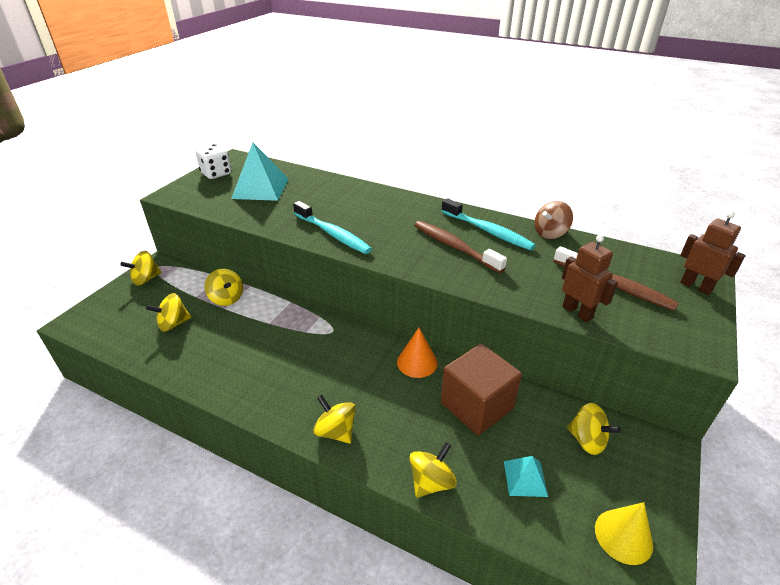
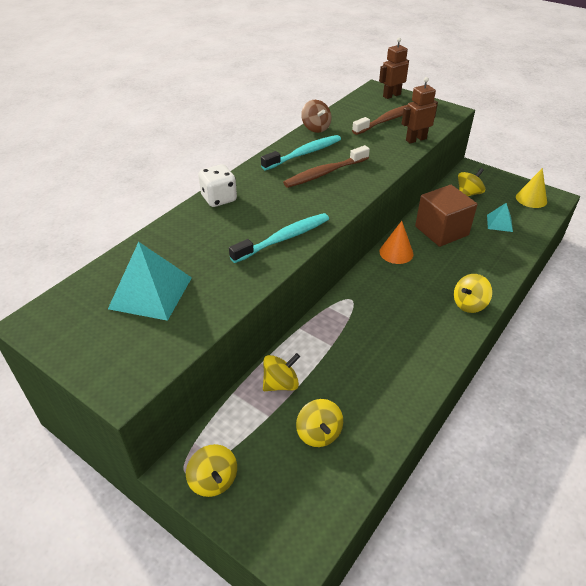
camera: 80 degrees left, 5 degrees up
(216, 174) = (78, 340): white dice -> white dice (219, 199)
(431, 482) = (507, 261): yellow spinning top -> none

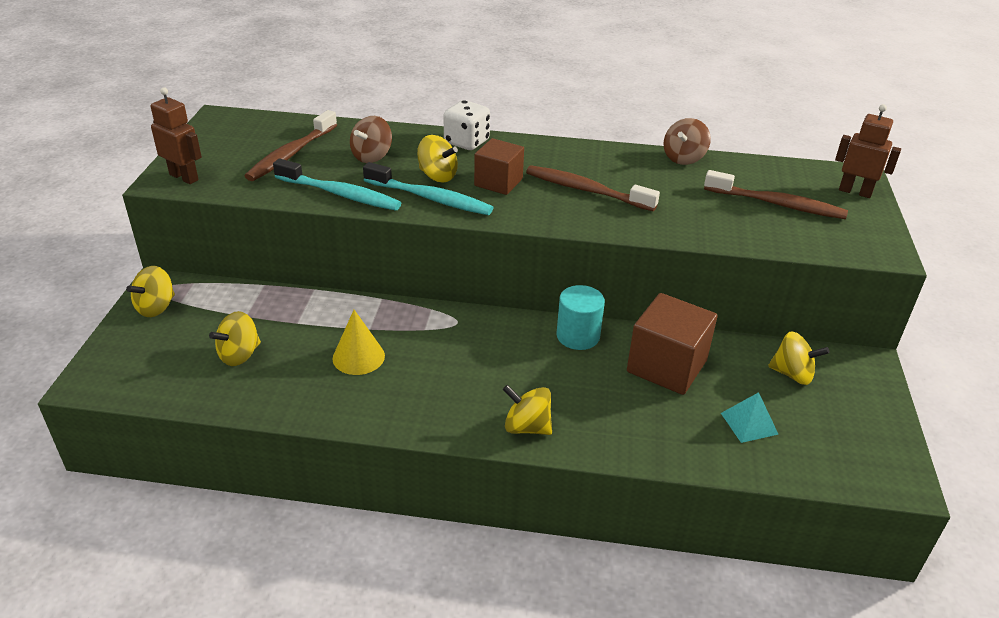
camera: 60 degrees right, 5 degrees down
(151, 292) = (291, 154): turquoise pyramid -> brown toothbrush
(197, 249) = (372, 156): none -> brown spinning top
(281, 383) = (292, 310): yellow spinning top -> yellow spinning top (437, 176)
(286, 203) = (498, 182): none -> brown cube
(304, 153) = (614, 166): turquoise toothbrush -> turquoise toothbrush (340, 194)
(396, 252) = (578, 336): orange cone -> turquoise cylinder
(416, 139) = (753, 238): brown robot -> brown robot (184, 177)
(531, 199) = (860, 450): yellow cone -> yellow cone (358, 357)

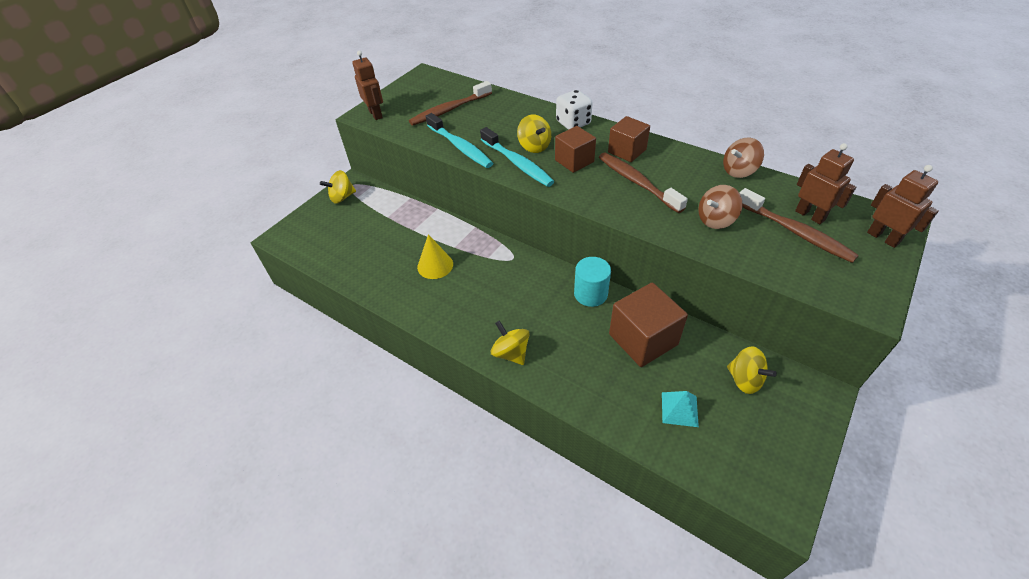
camera: 30 degrees right, 10 degrees up
(239, 355) = (368, 243): yellow spinning top -> none
(372, 156) = (500, 122): brown spinning top -> brown spinning top (715, 220)
(551, 160) = (627, 151): none -> brown cube
(779, 186) = (810, 215): none -> brown robot

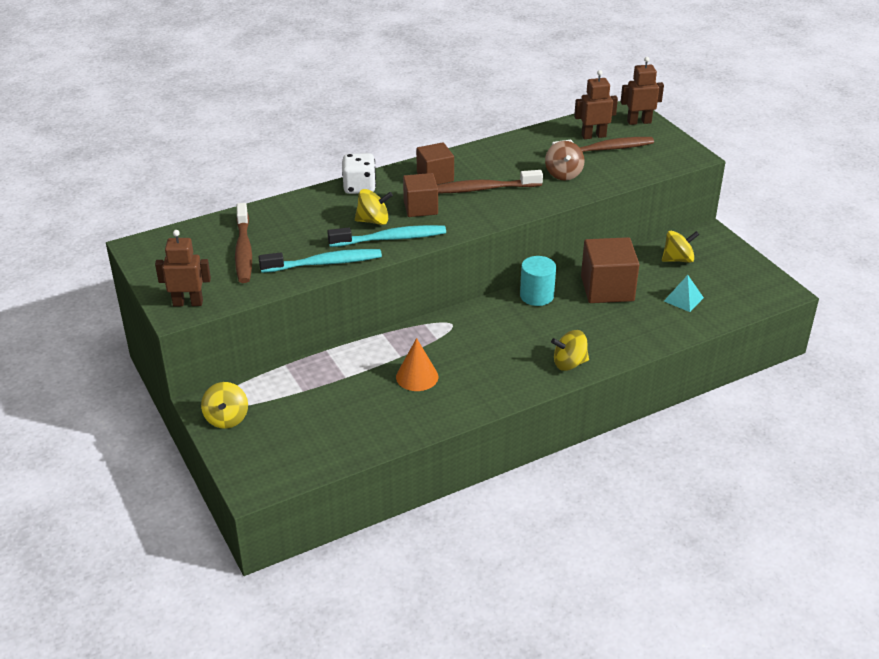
camera: 65 degrees left, 10 degrees down
(435, 265) = (417, 377): yellow cone -> orange cone
(739, 171) = (516, 140): brown spinning top -> none

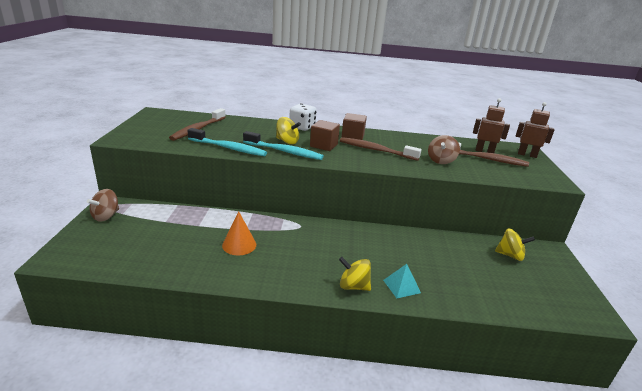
camera: 30 degrees right, 10 degrees down
(188, 303) = (130, 138): brown robot -> none
(226, 418) = (106, 216): yellow spinning top -> brown spinning top
(536, 296) = (376, 234): turquoise cylinder -> none
(607, 289) = (434, 251): brown cube -> none
(683, 299) = (493, 283): turquoise pyramid -> turquoise pyramid (401, 286)

